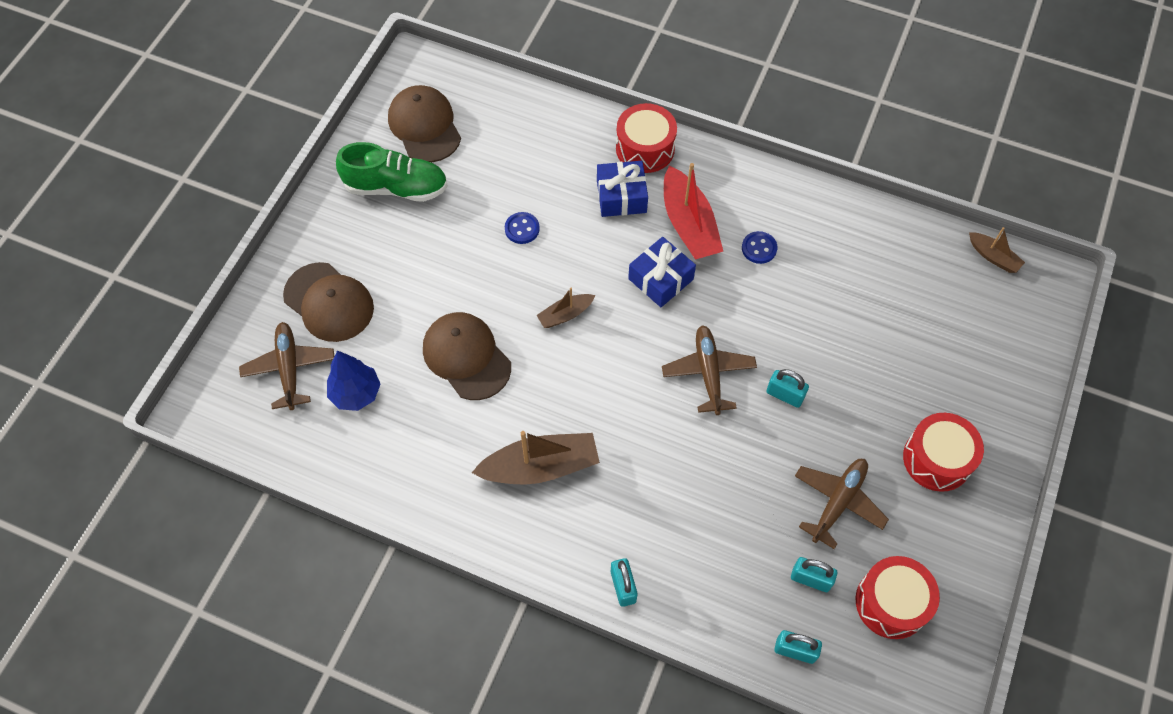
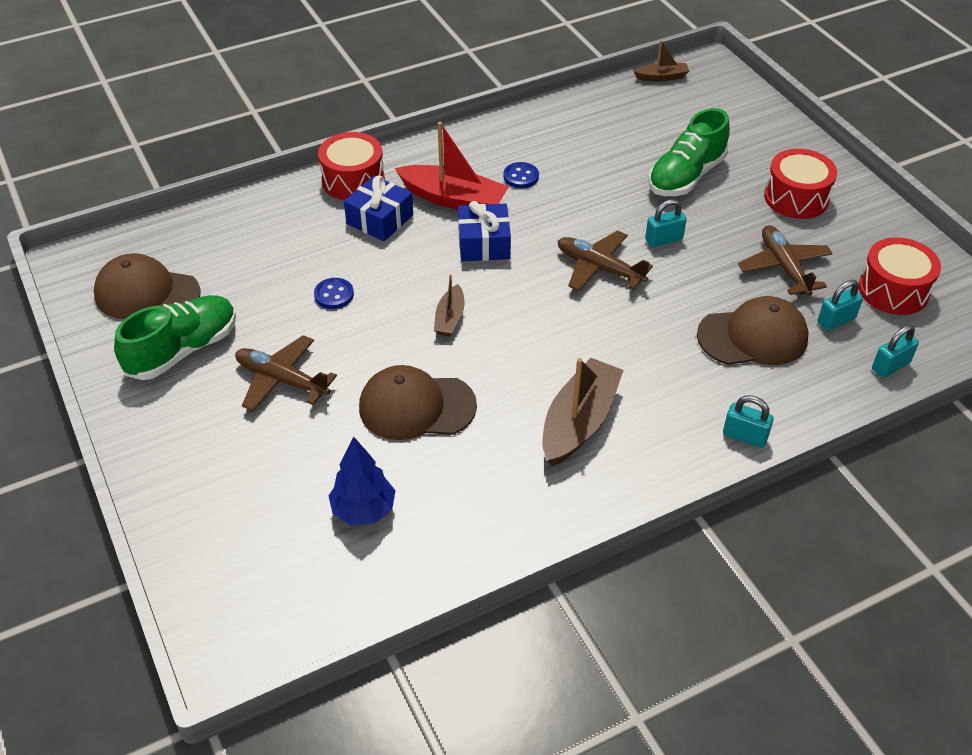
camera: 50 degrees left, 15 degrees down
(289, 368) = (276, 547): brown plane -> brown plane (282, 380)
(329, 302) = (241, 472): brown cap -> brown cap (753, 337)
(879, 360) = (686, 176): none -> green shoe

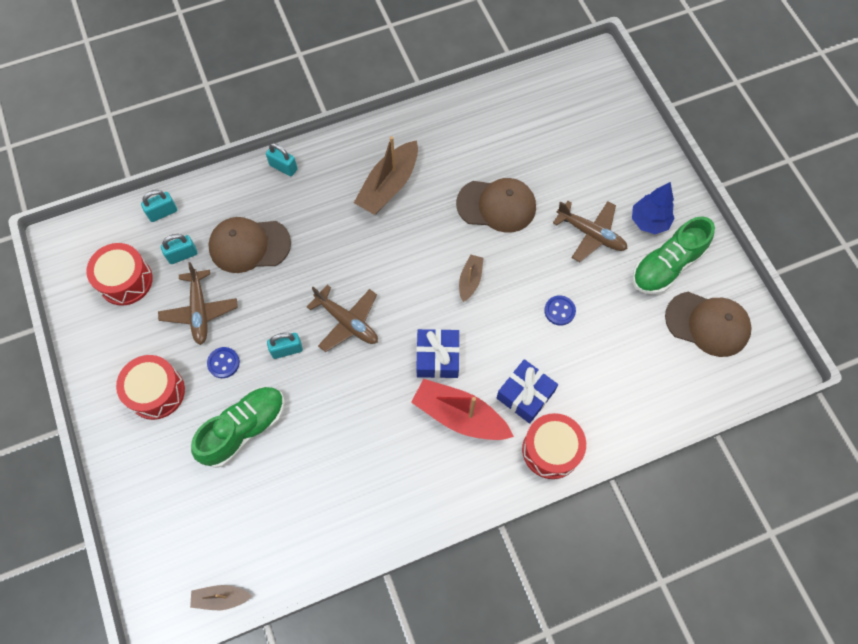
camera: 175 degrees left, 20 degrees up
(363, 510) = (530, 136): blue tree -> blue tree (649, 222)
(521, 176) = (395, 442): blue button -> blue button (223, 363)

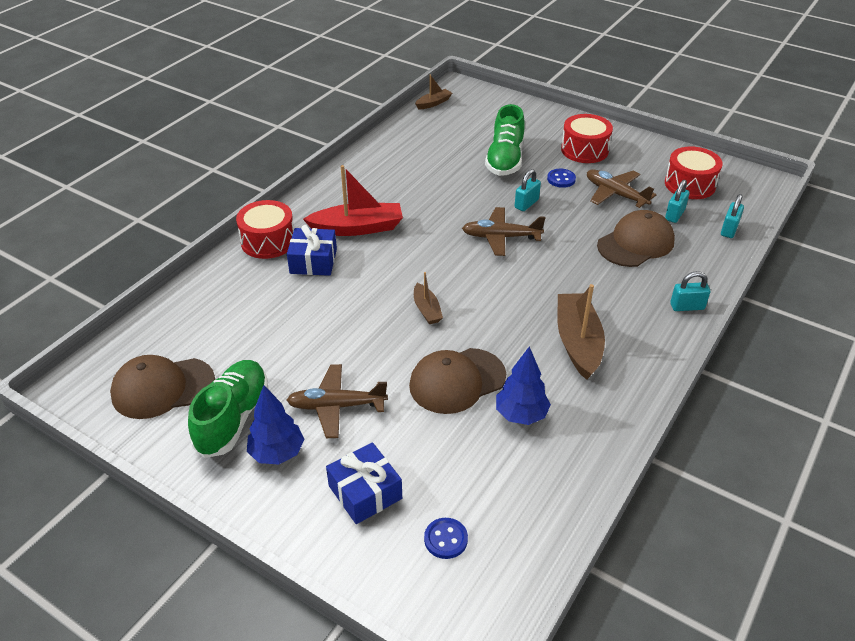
camera: 145 degrees right, 25 degrees down
(437, 358) = (406, 250): blue gift -> blue gift (365, 492)
(476, 157) = (521, 415): none -> blue tree
(559, 311) = (324, 327): blue button -> blue button (446, 539)

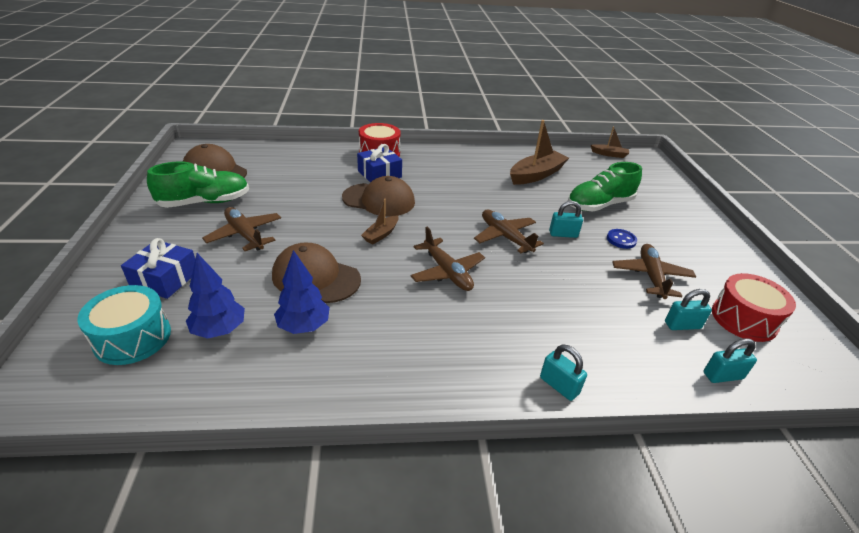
camera: 50 degrees right, 5 degrees down
(277, 453) = (183, 229): blue tree -> blue tree (219, 330)
(357, 228) = (433, 176): red boat -> none
(446, 539) = (133, 338): blue button -> turquoise drum
(519, 296) = (447, 272): none -> brown plane
(577, 342) = (425, 326): brown boat -> brown boat (536, 175)
(584, 150) = (679, 238): red drum -> none
(636, 243) = (603, 314): brown cap -> brown cap (379, 200)

